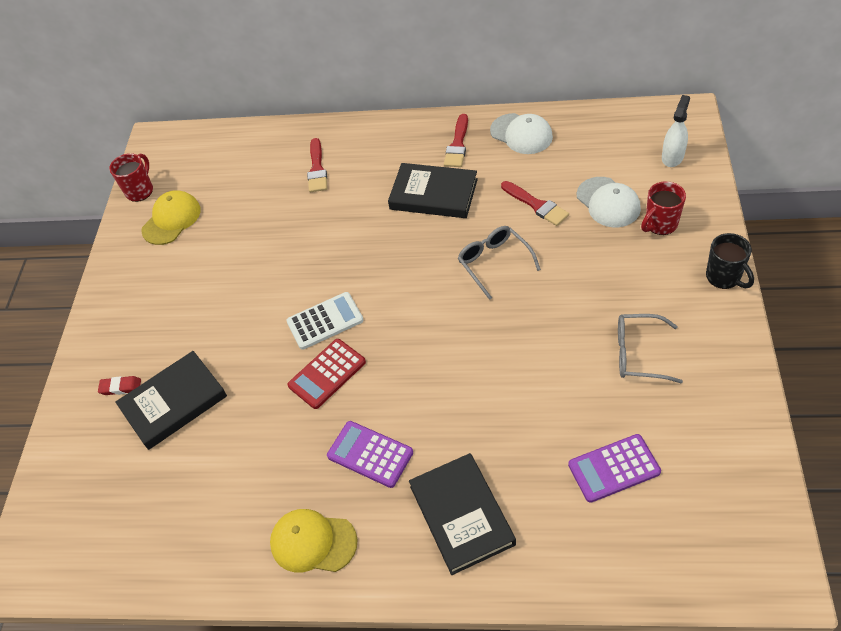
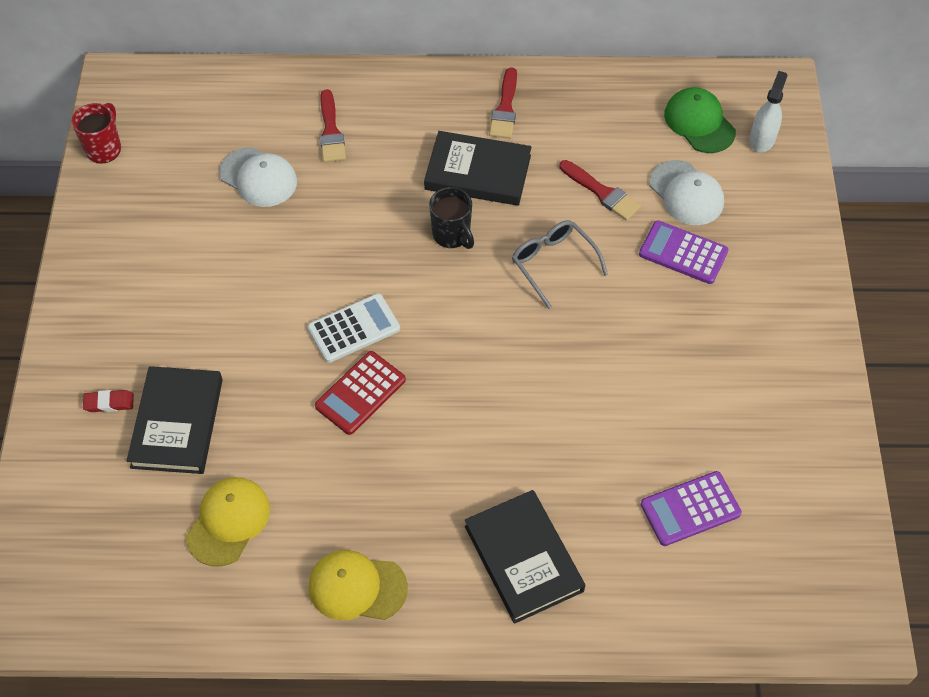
camera: 10 degrees left, 5 degrees up
(171, 220) = (150, 190): yellow cap -> yellow cap (228, 522)
(174, 402) = (177, 423): black book -> black book turned 45 degrees counterclockwise
(370, 454) = (416, 489): purple calculator -> purple calculator (683, 253)
(521, 134) = (583, 99): white cap -> white cap (258, 177)
(618, 147) = (699, 123): none -> green cap
(638, 354) = (718, 379): grey glasses -> none
(660, 224) = (746, 224): red mug -> none
(724, 277) = (816, 292): black mug -> black mug (452, 235)

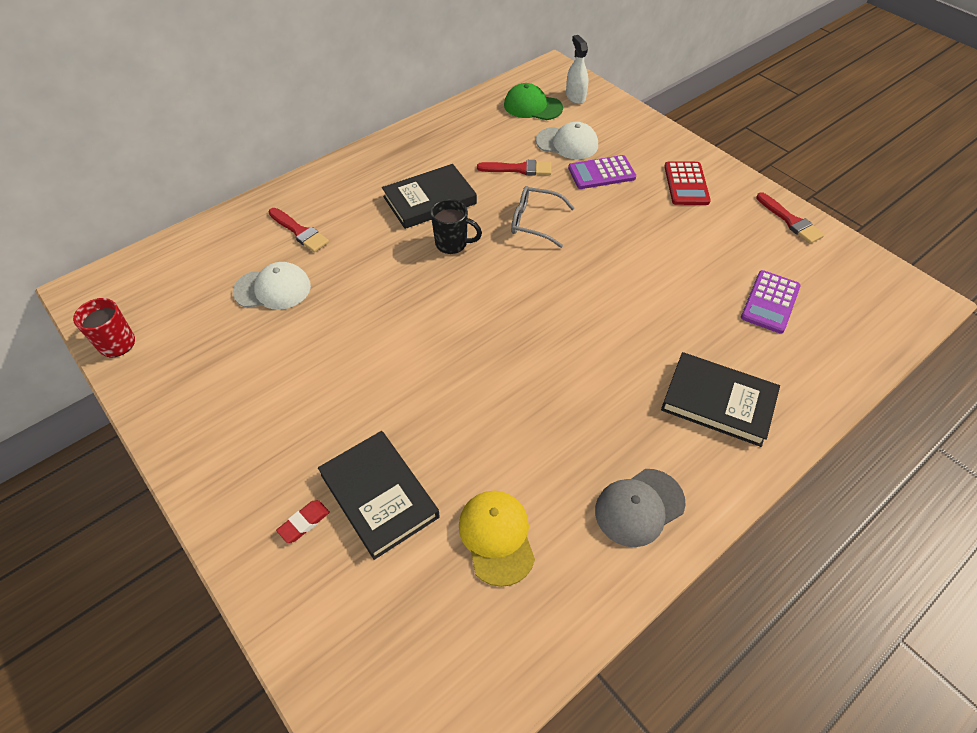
camera: 40 degrees left, 5 degrees down
(354, 328) = (447, 339): white calculator -> none
(357, 587) = (639, 507): yellow cap -> grey cap
(360, 393) = (497, 377): red calculator -> red calculator (686, 184)
(505, 108) = (408, 157): red brush -> red brush (790, 221)

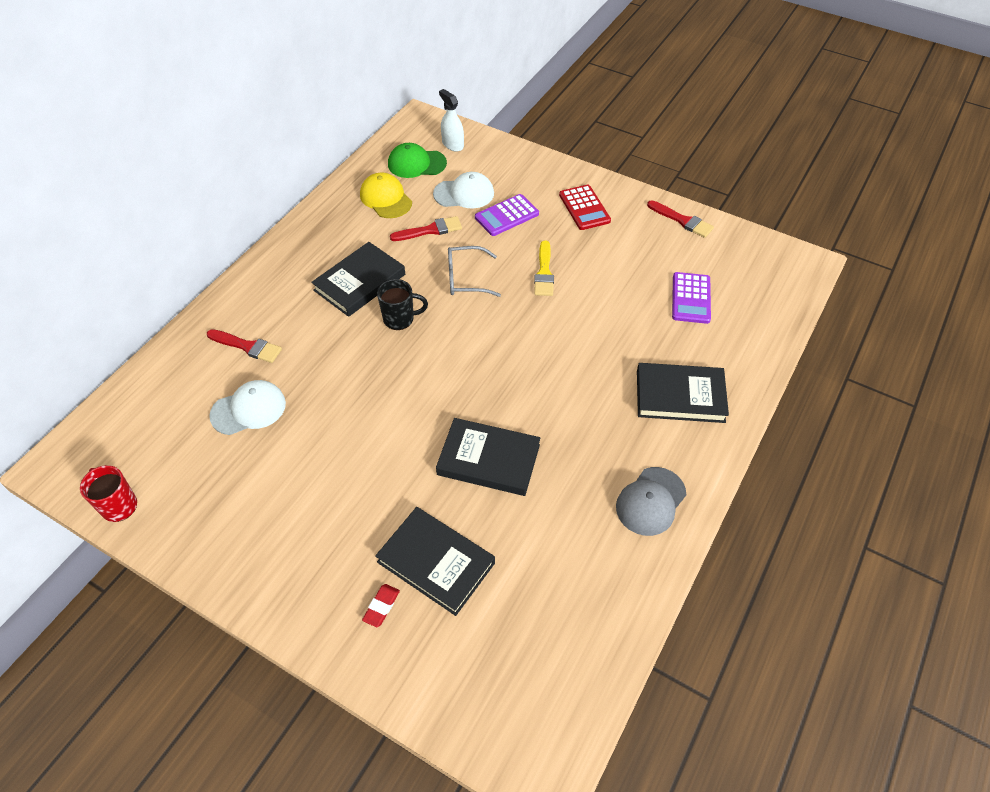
camera: 20 degrees left, 0 degrees up
(480, 406) = (488, 460): none -> black book
(497, 537) = (548, 563): yellow cap -> yellow cap (386, 198)
(617, 236) = (544, 272): none -> yellow brush

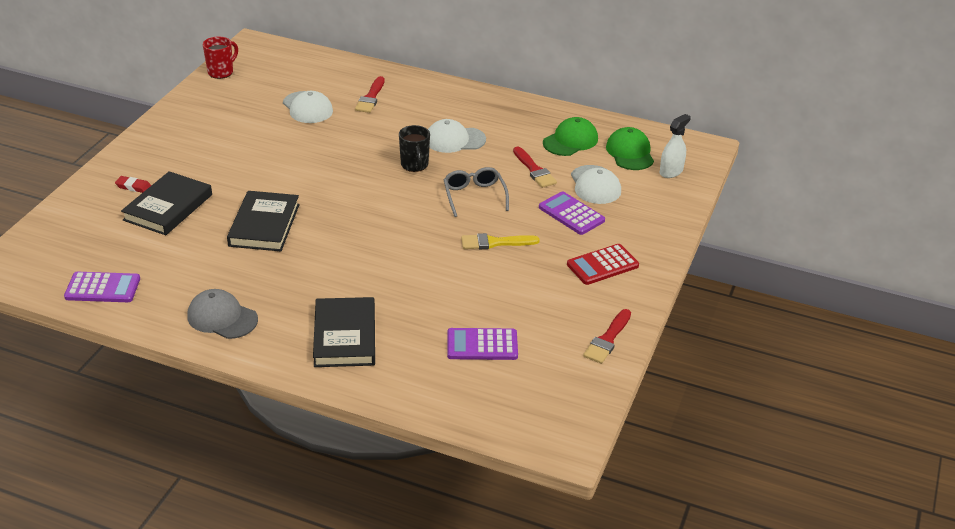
camera: 80 degrees right, 15 degrees down
(360, 282) = (454, 140): black book -> white cap
(386, 198) = (570, 141): yellow cap -> green cap
(593, 630) = (102, 288): none -> purple calculator

